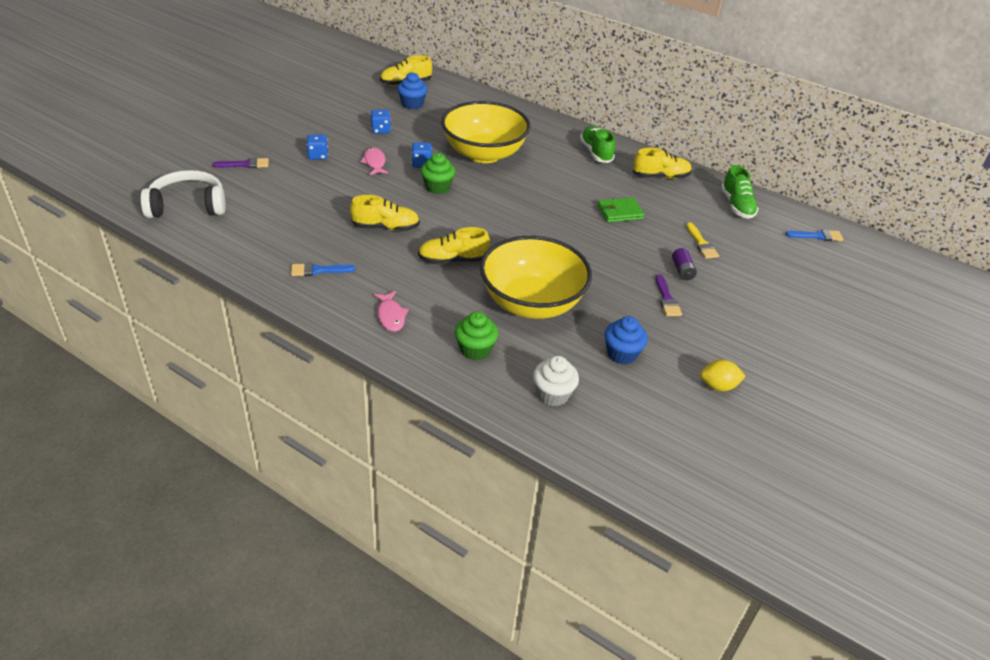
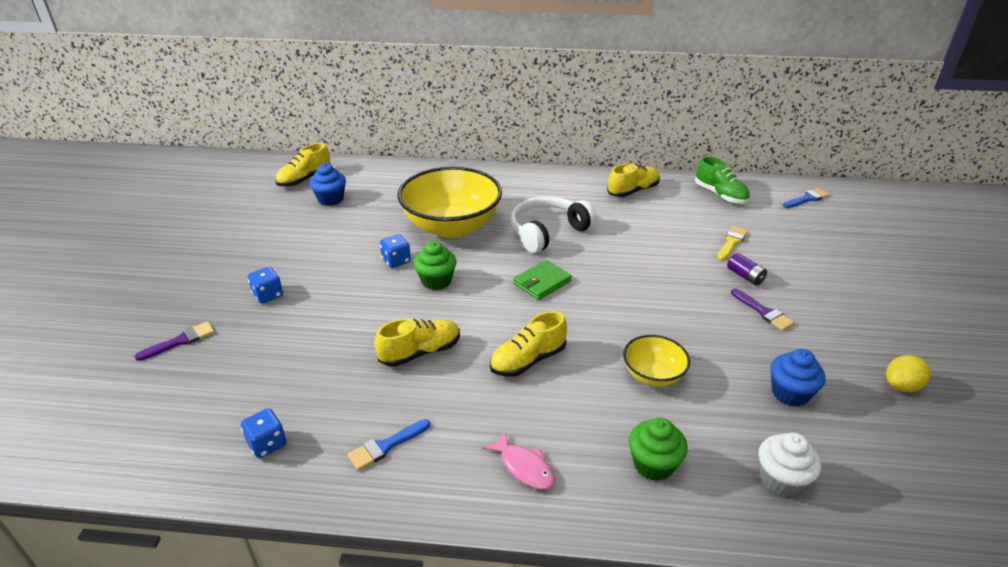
camera: 25 degrees left, 5 degrees down
(188, 206) = (137, 431): white headphones -> white headphones (548, 232)
(375, 162) = (342, 278): pink fish -> none
(380, 130) = (319, 239): blue dice -> blue dice (267, 444)
(531, 303) = (653, 375): yellow bowl -> yellow bowl, size x0.49
(596, 152) = (555, 188): green shoe -> none
(620, 212) = (634, 239): green wallet -> green wallet (542, 282)
(701, 243) = (731, 242): yellow brush -> yellow brush turned 105 degrees counterclockwise

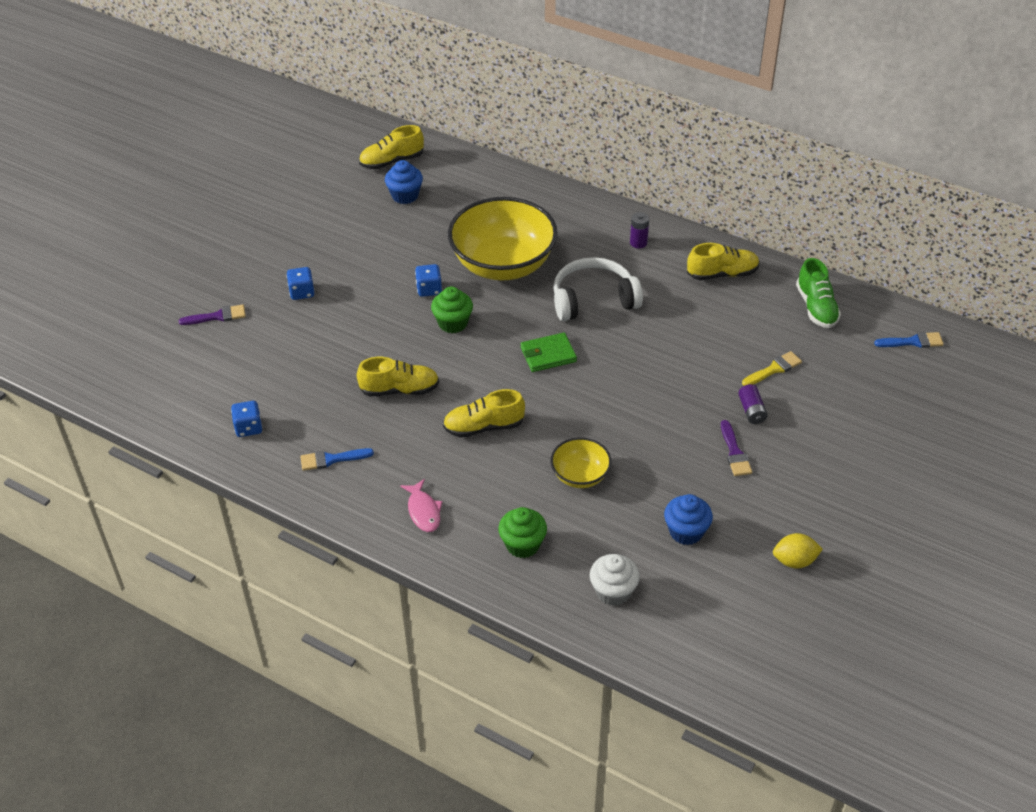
camera: 25 degrees right, 10 degrees up
(552, 186) = (638, 243): none -> purple battery

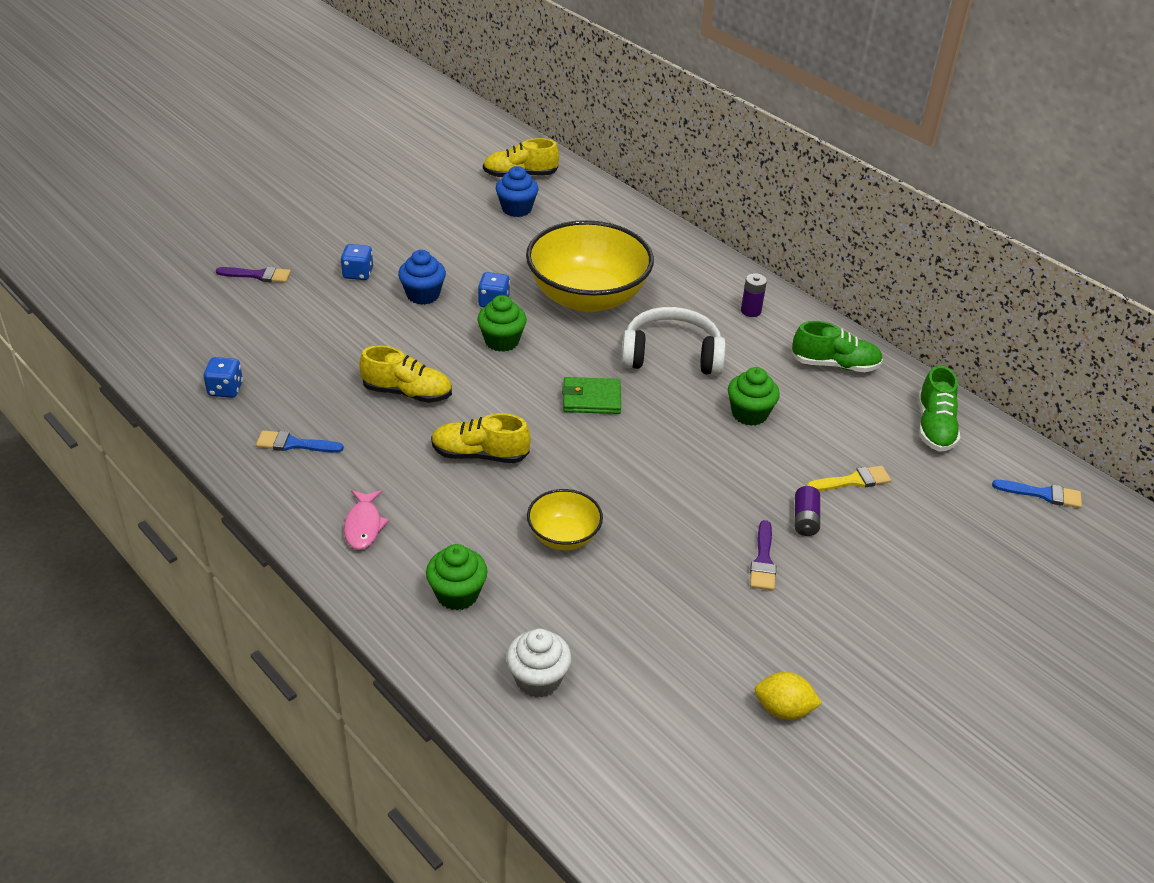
camera: 15 degrees right, 5 degrees down
(675, 334) = (749, 414): none -> green cupcake
(686, 532) = (661, 635): blue cupcake -> blue cupcake (423, 295)
(722, 274) = (835, 365): yellow shoe -> green shoe

